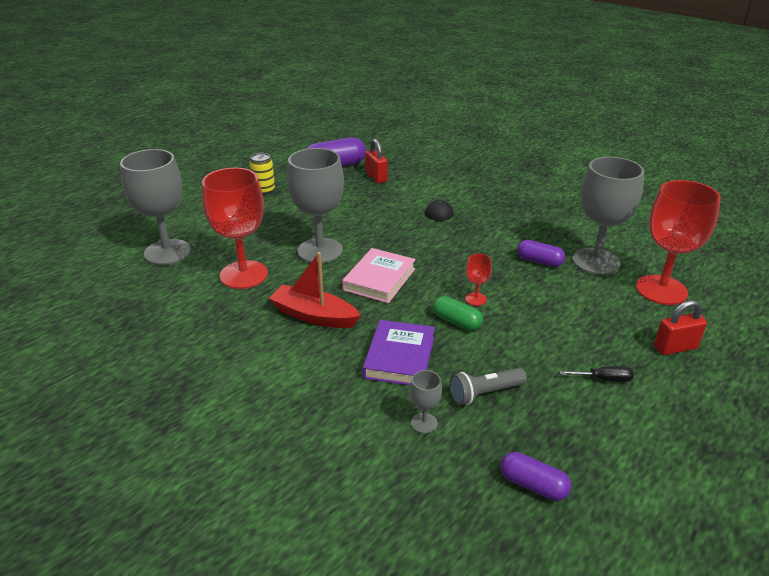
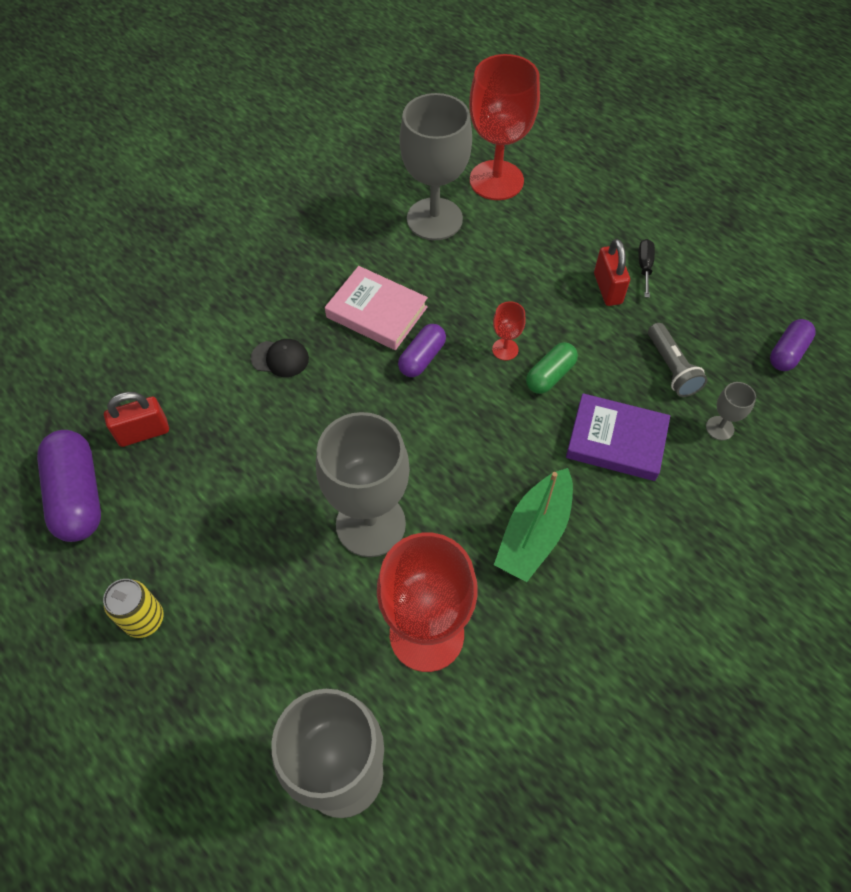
camera: 85 degrees left, 25 degrees up
(314, 316) = (534, 533): red boat -> green boat
(379, 279) = (454, 450): pink book -> pink book (376, 312)
(539, 261) = (428, 271): purple capsule -> purple capsule (422, 358)
(675, 347) = (594, 200): red padlock -> red padlock (607, 288)

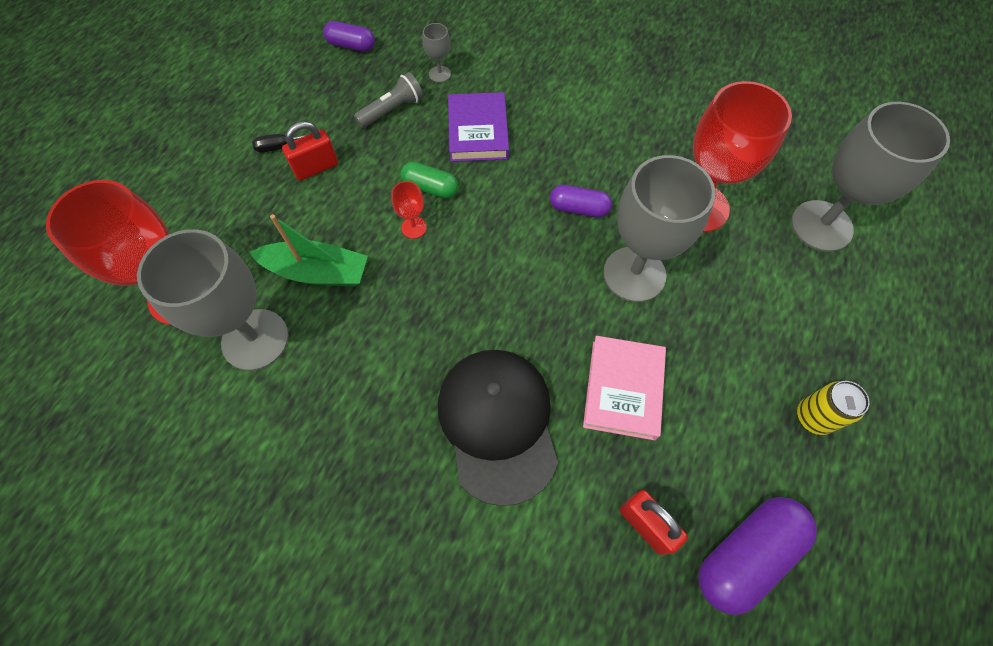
camera: 110 degrees left, 5 degrees up
(280, 358) = (498, 423): black cap -> black cap, size x2.40
(376, 312) = (405, 351): pink book -> pink book (623, 389)
(422, 358) = (448, 291): purple capsule -> purple capsule (578, 208)
(534, 533) = (584, 163): green boat -> green boat (317, 272)

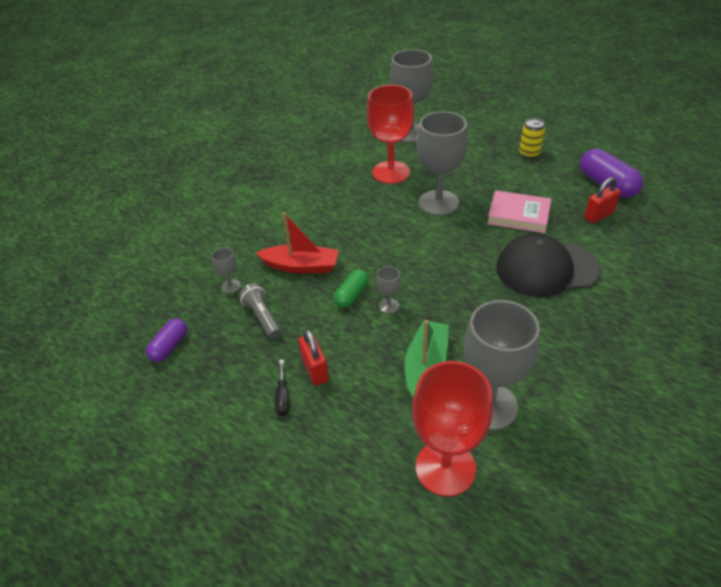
camera: 80 degrees left, 20 degrees down
(414, 227) = (389, 306): red goblet -> grey goblet
(478, 131) = (301, 266): purple book -> red boat
(578, 208) = (384, 221): purple capsule -> none

